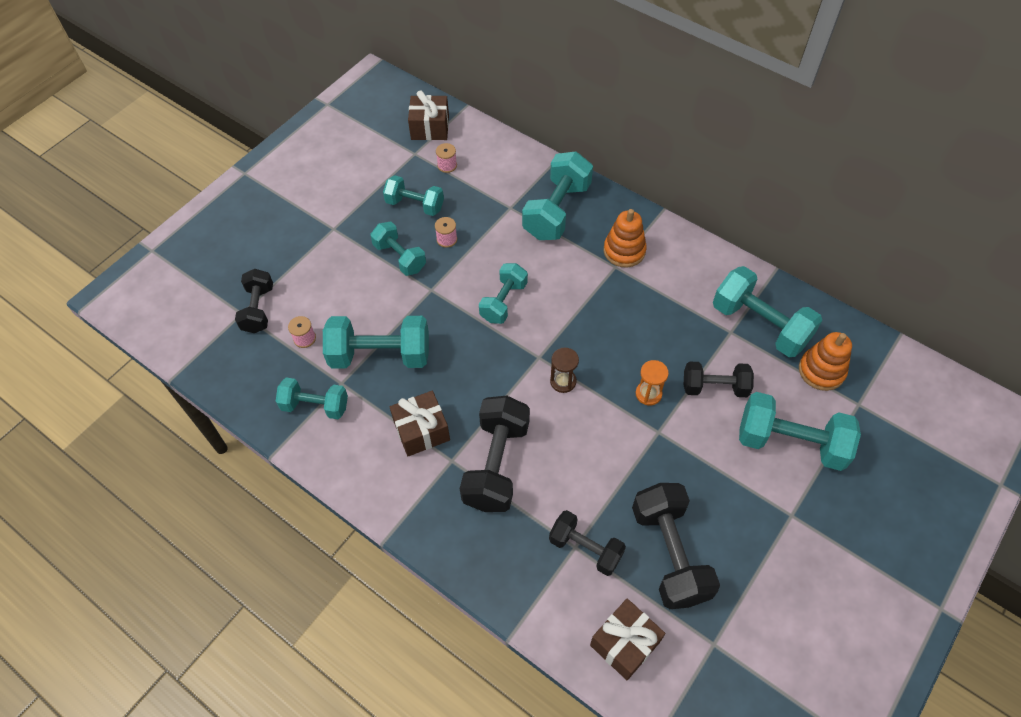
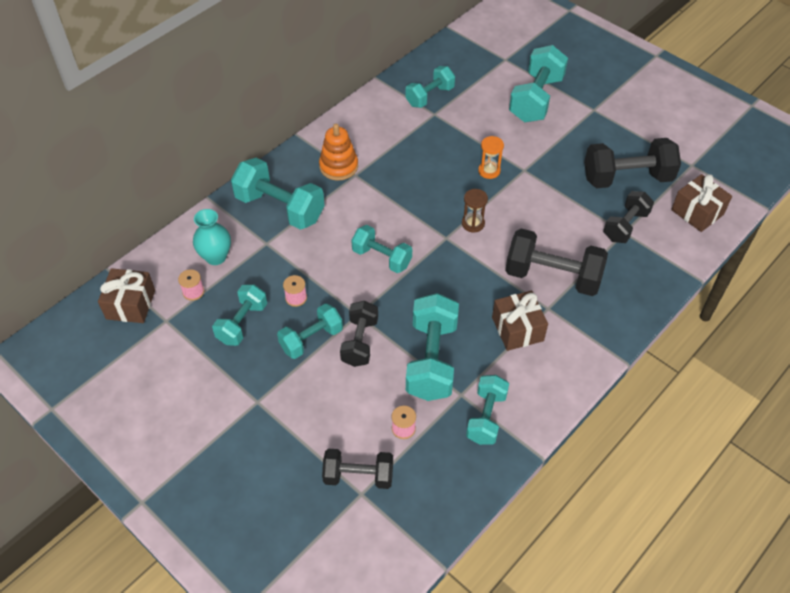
camera: 85 degrees left, 5 degrees down
(489, 174) = (216, 257): none -> turquoise vase
(714, 387) = (485, 131): black dumbbell -> black dumbbell (360, 342)
(760, 325) = (430, 96): turquoise dumbbell -> turquoise dumbbell, size x0.63
(821, 371) = (475, 72): orange stacking toy -> none

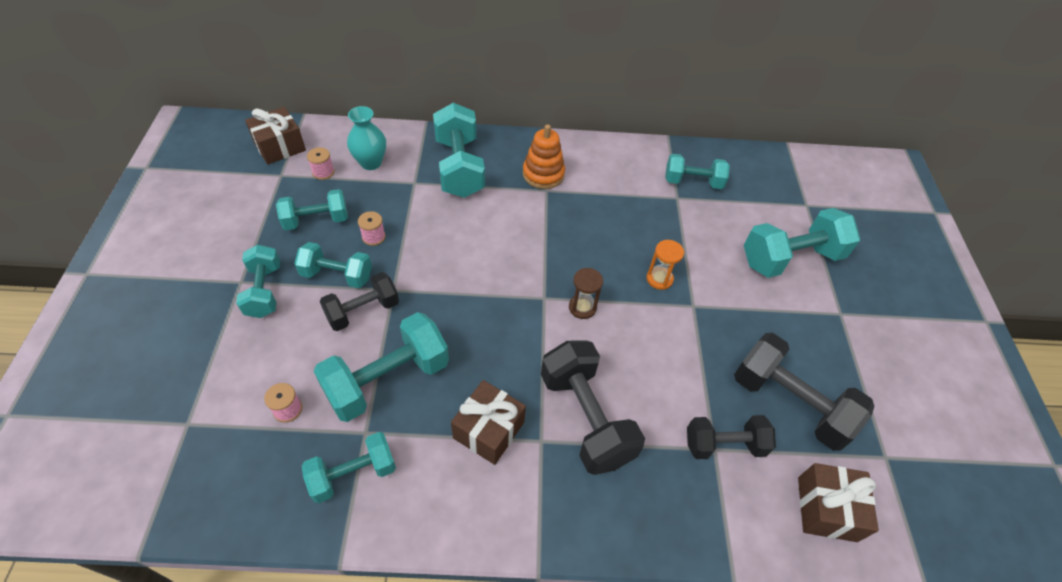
camera: 45 degrees right, 0 degrees up
(358, 476) = (206, 408): black dumbbell -> none
(382, 258) = (473, 266): turquoise dumbbell -> turquoise dumbbell (264, 291)

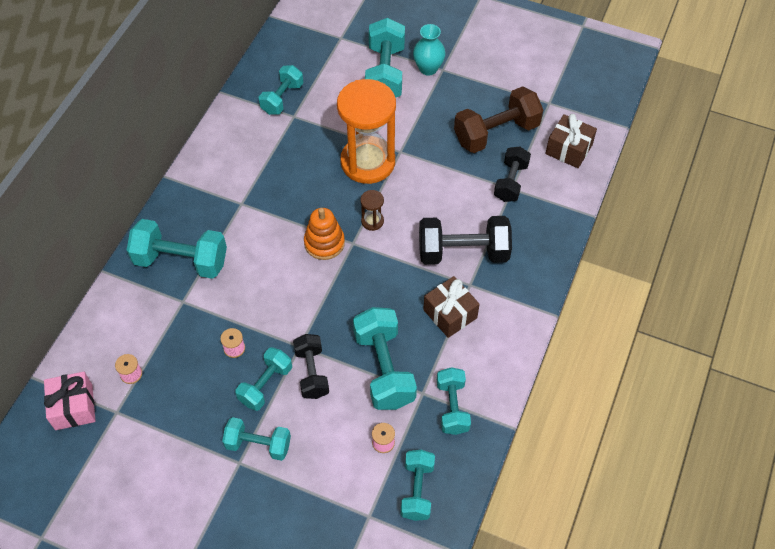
camera: 65 degrees left, 5 degrees up
(280, 146) = (74, 407): brown gift -> pink gift
(316, 220) = (193, 390): turquoise dumbbell -> turquoise dumbbell (417, 490)
(371, 163) = (138, 331): turquoise vase -> turquoise vase (428, 68)
(543, 174) = (221, 199): orange stacking toy -> orange stacking toy (324, 243)
(659, 279) = (368, 162): orange hourglass -> orange hourglass, size x2.50
(789, 403) = (496, 133): black dumbbell -> brown dumbbell

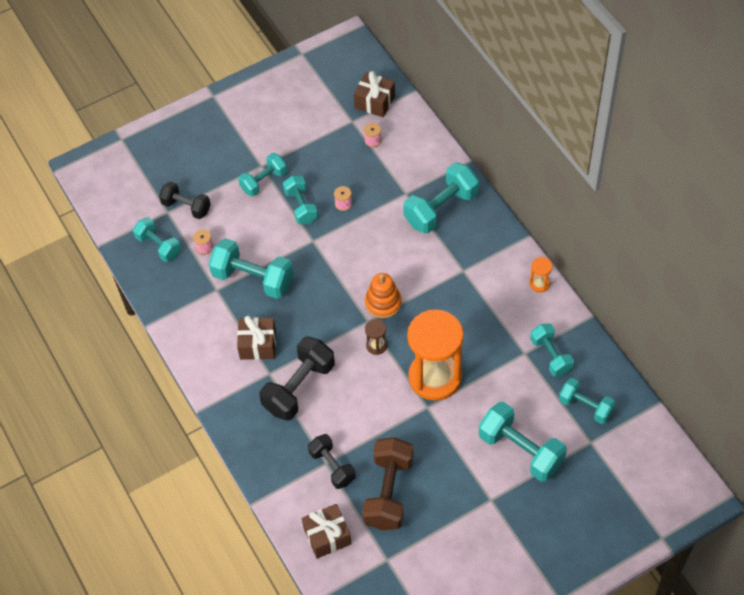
camera: 130 degrees right, 0 degrees up
(74, 407) = (374, 102): pink gift -> brown gift
(214, 142) = (539, 284): none -> orange hourglass
(312, 373) = (287, 236): black dumbbell -> black dumbbell (186, 207)
(428, 68) = (500, 488): turquoise vase -> none
(452, 407) = (191, 300): turquoise dumbbell -> turquoise dumbbell (585, 406)

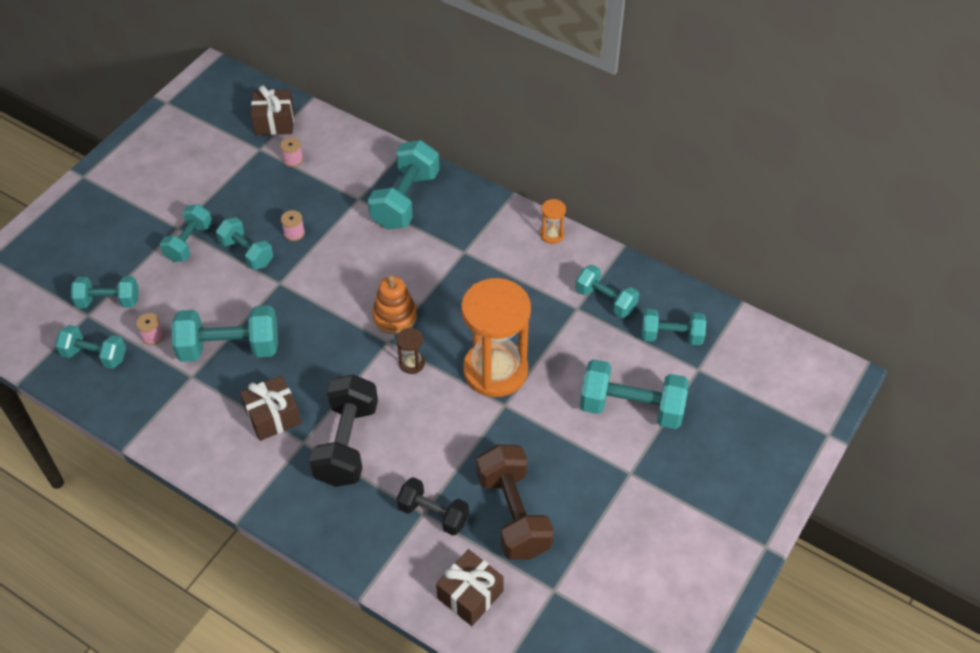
camera: 30 degrees left, 5 degrees down
(186, 207) = (109, 301): black dumbbell -> turquoise dumbbell

